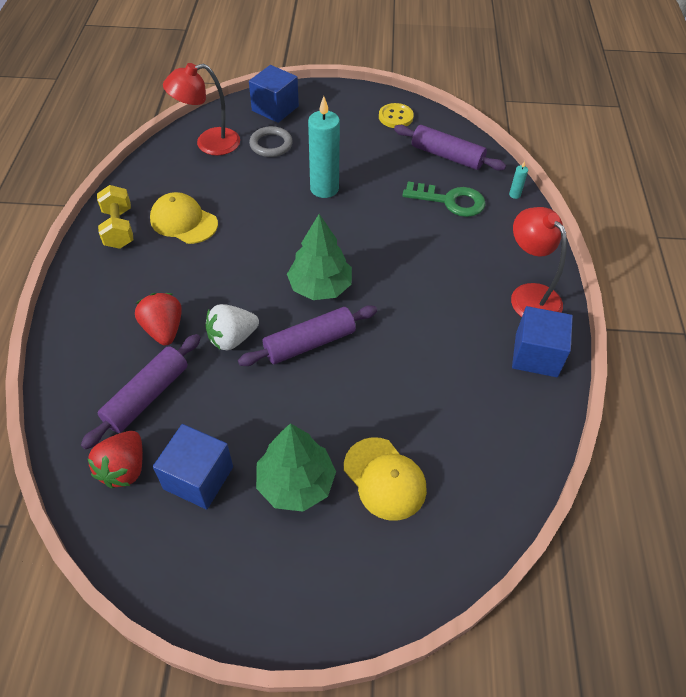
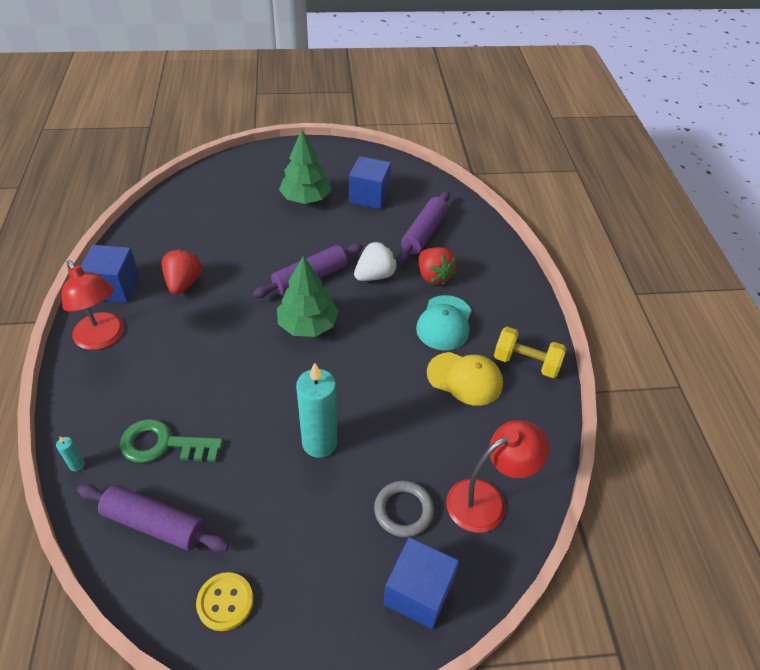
camera: 170 degrees right, 5 degrees down
(119, 228) = (526, 362): yellow dumbbell -> yellow dumbbell turned 45 degrees counterclockwise
(124, 469) = (418, 196): red strawberry -> red strawberry (184, 283)
(178, 274) = (444, 323): none -> turquoise cap
(384, 478) = (247, 205): yellow cap -> none

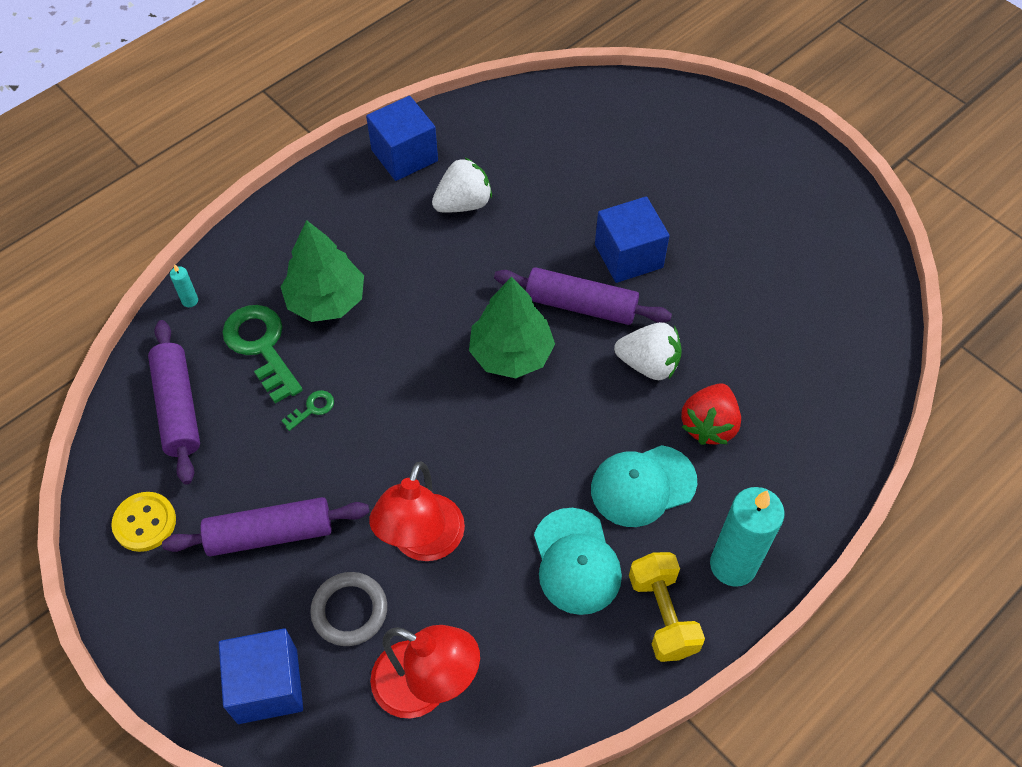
camera: 55 degrees right, 10 degrees up
(103, 338) = (336, 200): red lamp -> red lamp (423, 543)
(184, 283) = (463, 203): red strawberry -> white strawberry
(241, 444) = (312, 408): none -> green key
(306, 198) = (702, 208): green tree -> green tree (326, 300)
(319, 443) = (368, 476): turquoise candle -> turquoise candle (733, 565)
(369, 196) = (778, 265): blue cube -> blue cube (628, 256)
(424, 233) = (774, 366): purple rolling pin -> purple rolling pin (270, 534)
(465, 378) = (576, 561): yellow cap -> turquoise cap

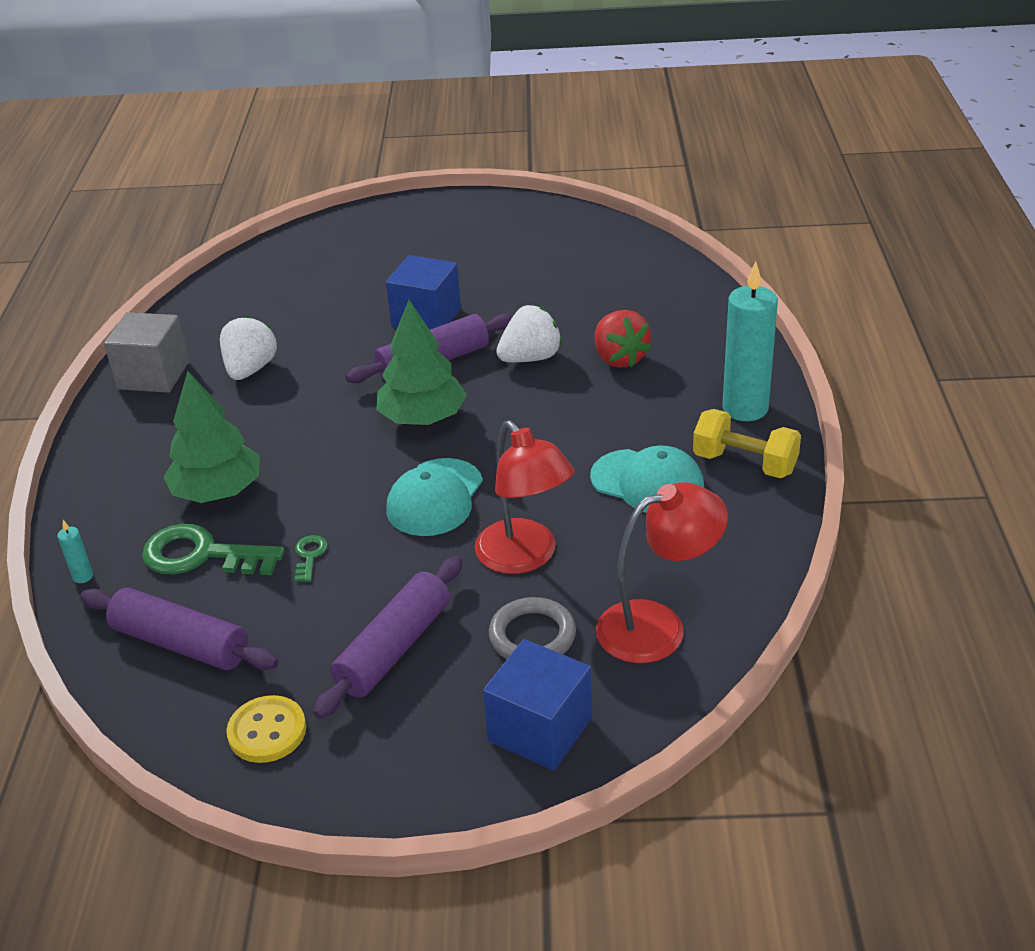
camera: 45 degrees left, 20 degrees down
(404, 155) = (153, 375): blue cube -> grey cube
(643, 486) = (627, 415): turquoise cap -> turquoise cap (435, 498)

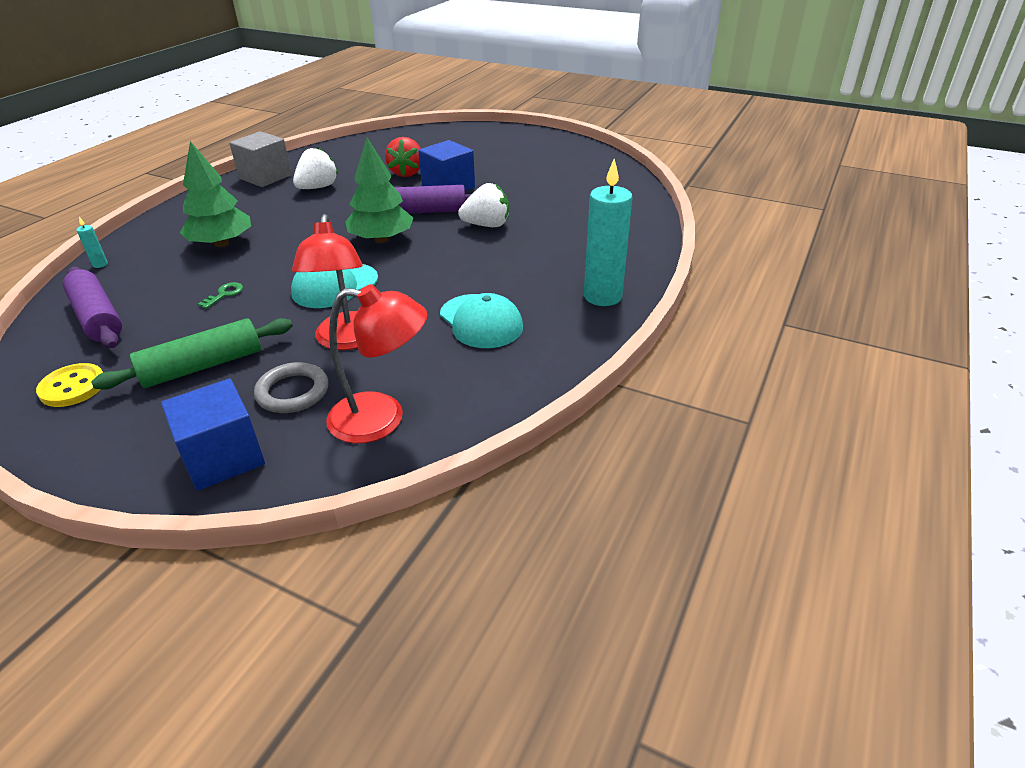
camera: 25 degrees right, 0 degrees up
(201, 555) = (170, 274): green key -> none
(394, 648) = (202, 366): purple rolling pin -> green rolling pin
(619, 358) = (545, 241): red strawberry -> red strawberry (407, 173)
(745, 463) = (564, 332): yellow dumbbell -> none

